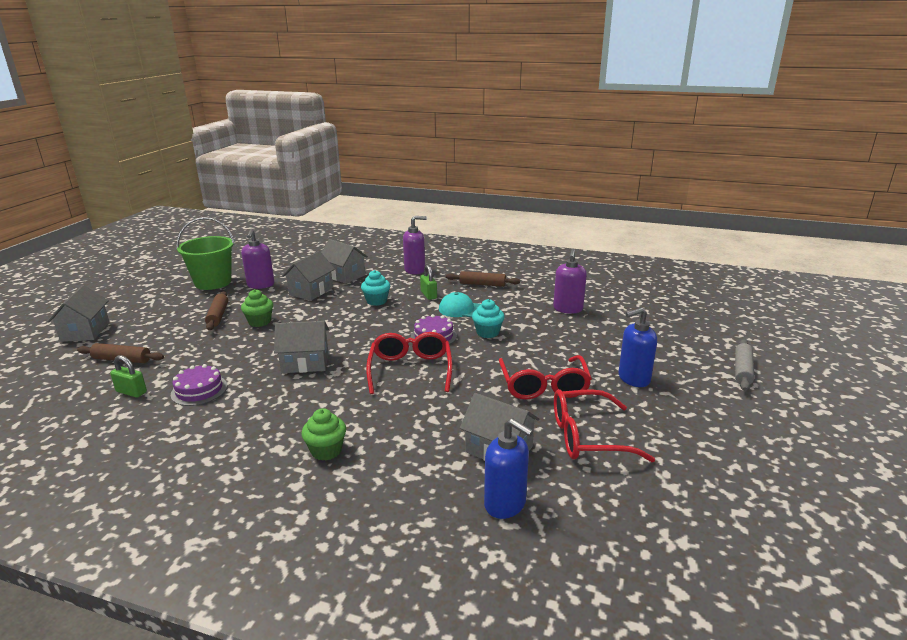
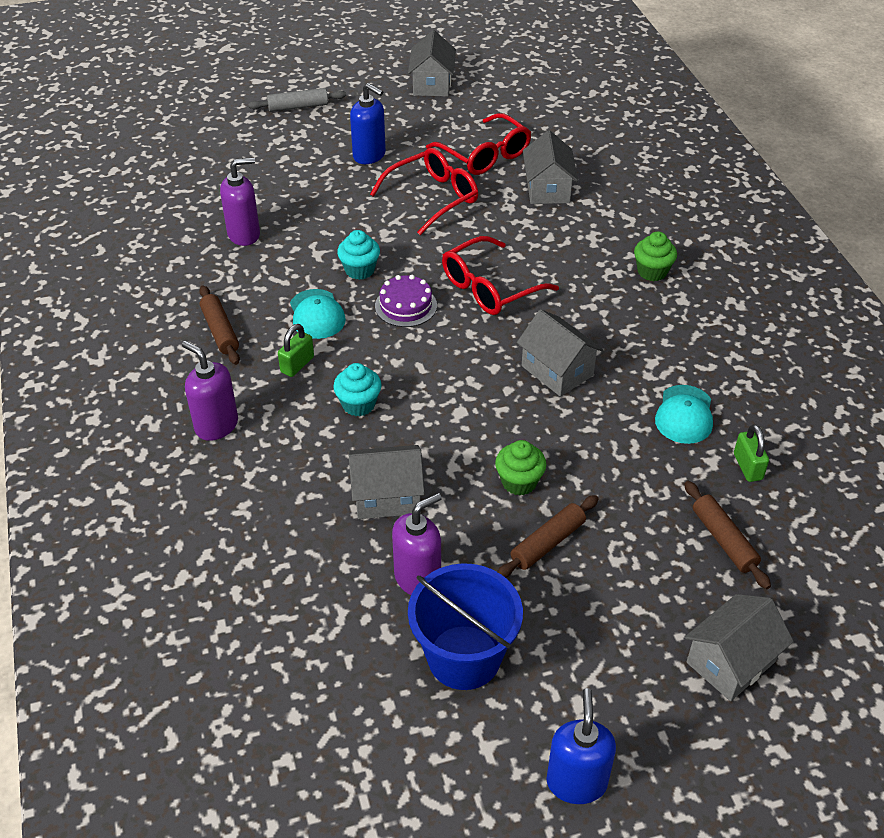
camera: 125 degrees left, 20 degrees up
(199, 390) = (684, 415): purple cake -> turquoise cap
(213, 282) = (464, 657): green bucket -> blue bucket
(344, 275) = (300, 497): grey house -> grey house (432, 84)
(505, 504) = (600, 166): blue soap dispenser -> blue soap dispenser (576, 782)

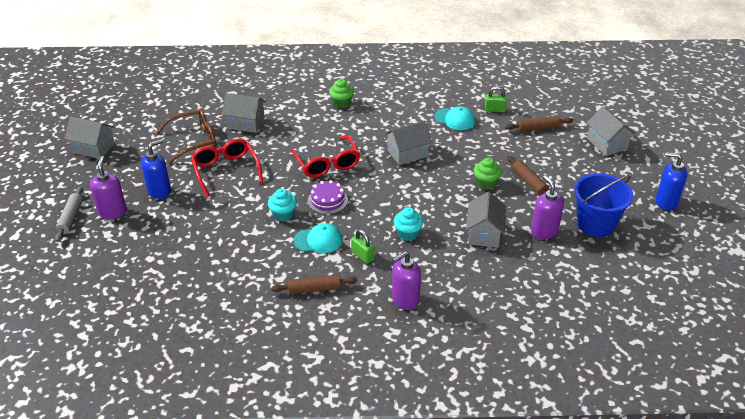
camera: 75 degrees left, 5 degrees down
(244, 234) = (214, 265): purple soap dispenser -> purple soap dispenser (112, 212)
(485, 155) = (194, 140): red glasses -> brown glasses

